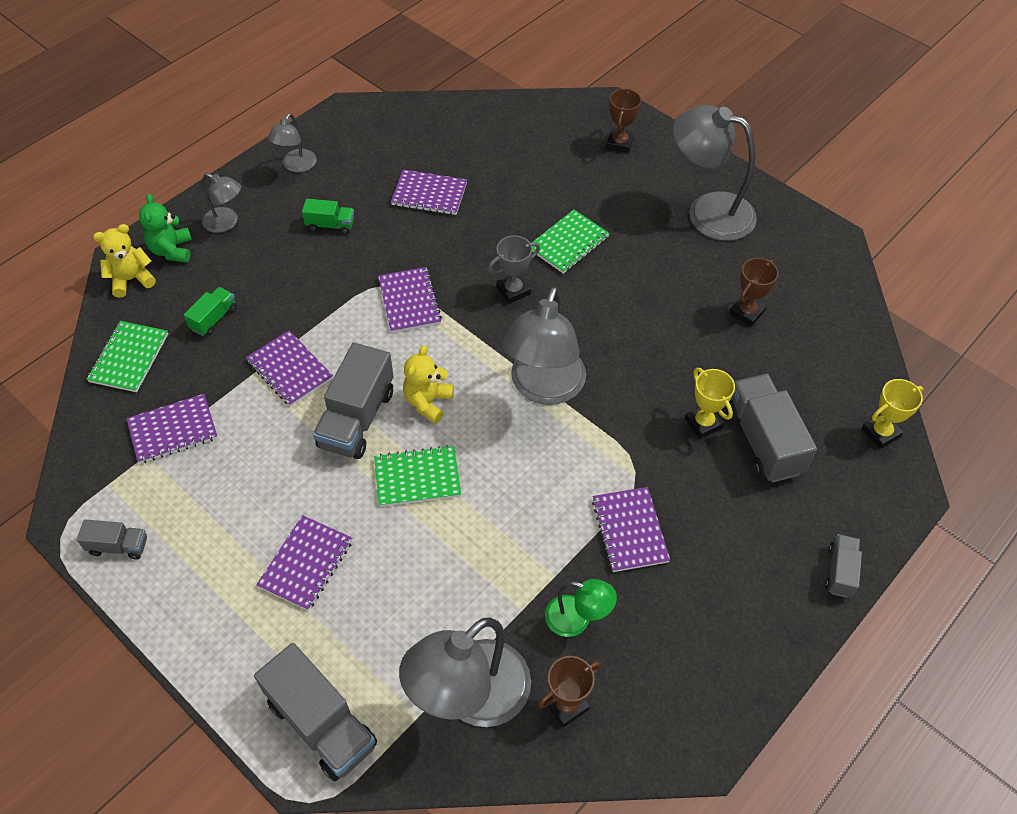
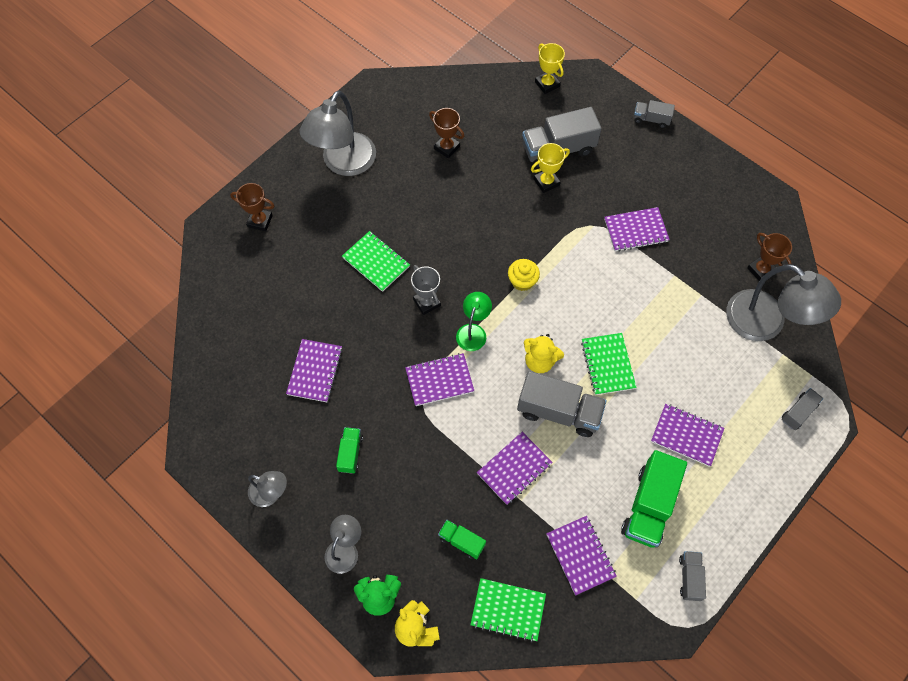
camera: 90 degrees left, 10 degrees up
(218, 509) = (649, 506): none -> green truck
(321, 723) = (798, 412): grey truck -> grey truck, size x0.52
(544, 388) = (522, 281): grey lamp -> yellow cupcake
(577, 619) = (703, 263): green lamp -> green lamp (473, 331)

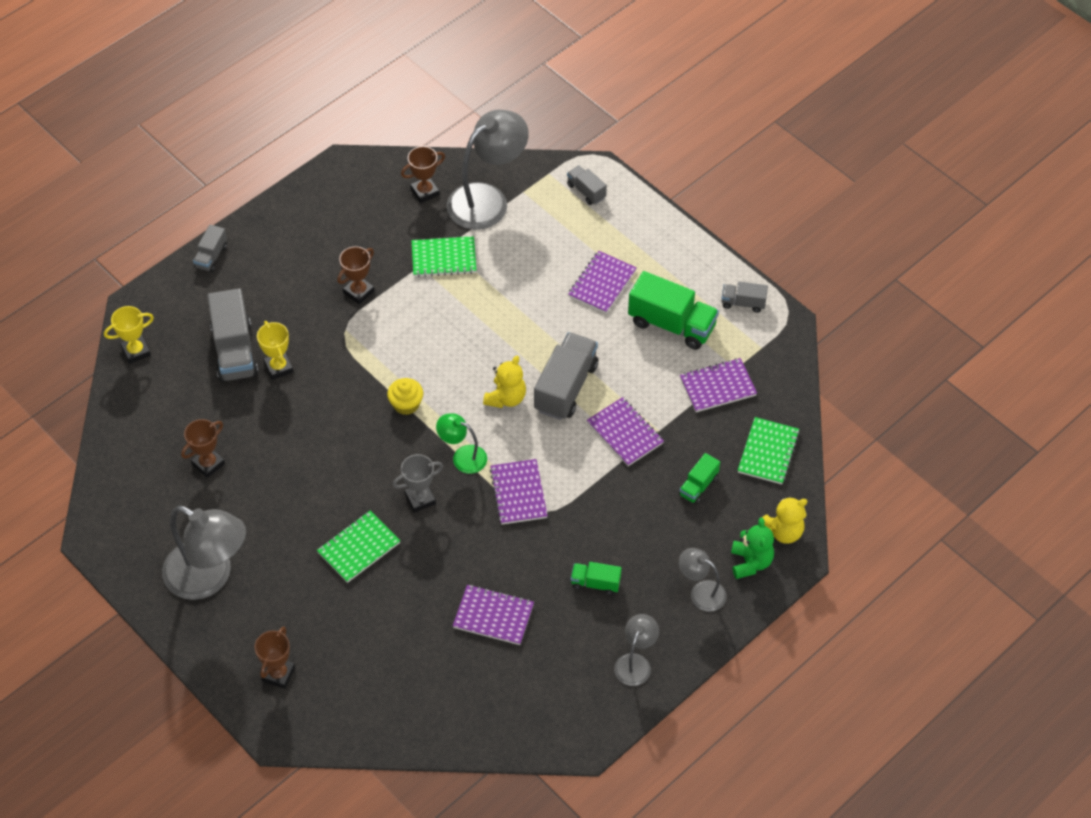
camera: 85 degrees left, 10 degrees down
(607, 364) = (517, 338): green notebook -> green notebook (444, 258)
(636, 230) = (358, 292): purple notebook -> brown trophy

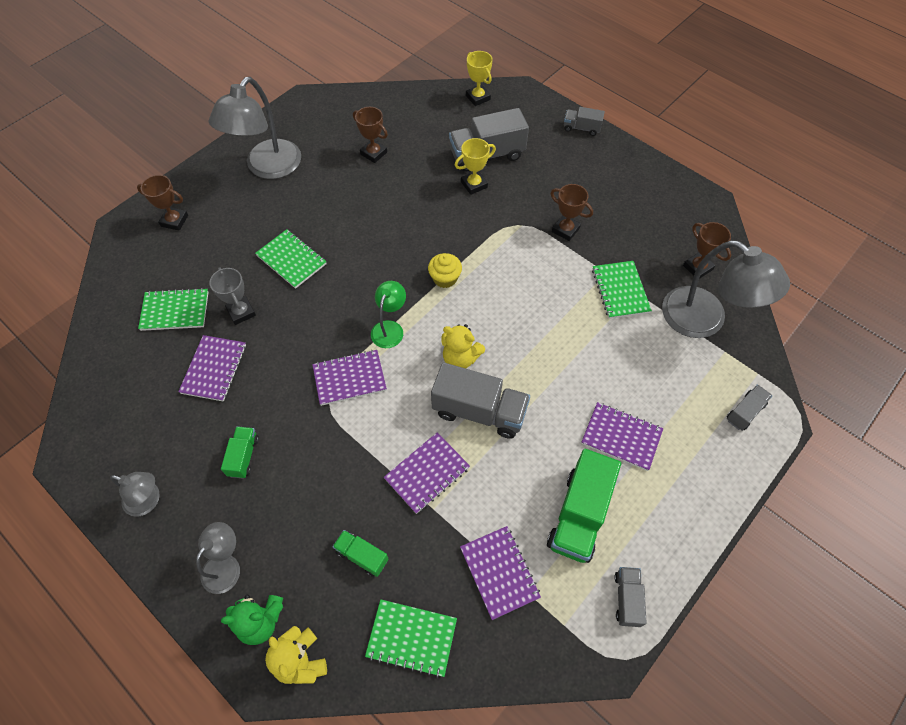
camera: 85 degrees right, 5 degrees up
(413, 660) = (175, 311): none -> green notebook
(420, 499) = (342, 299): grey trophy -> grey trophy (241, 312)

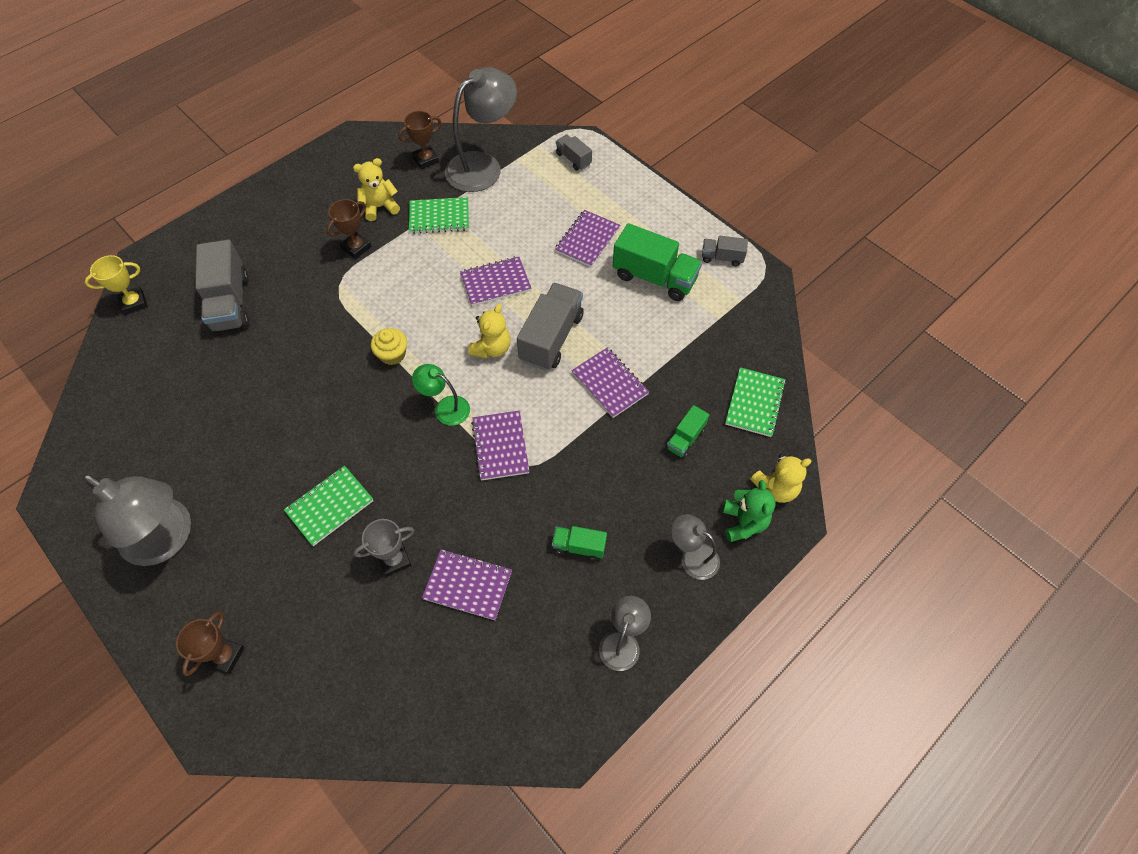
camera: 85 degrees left, 0 degrees up
(175, 311) = (376, 639): green notebook -> none
(373, 153) = (186, 415): brown trophy -> none
(474, 184) = (271, 318): yellow trophy -> none
(499, 572) = (701, 337): purple notebook -> purple notebook (495, 282)
(581, 128) = (221, 215): grey truck -> none
(621, 239) = (380, 207): none -> yellow teddy bear

